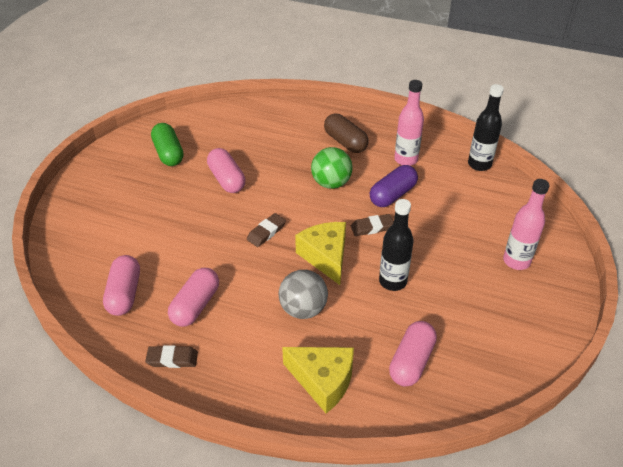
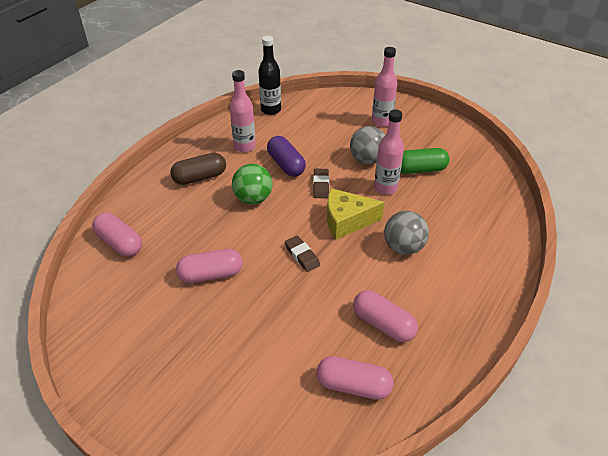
camera: 75 degrees left, 0 degrees up
(168, 153) = (137, 322): green capsule -> green capsule (420, 169)
(172, 359) = (446, 350): brown eraser -> none
(323, 381) = (480, 249): yellow cheese -> none
(392, 281) = (385, 188): black bottle -> pink bottle
(411, 361) = (466, 196): pink capsule -> pink capsule (119, 243)
(435, 258) = (367, 159): none -> grey ball

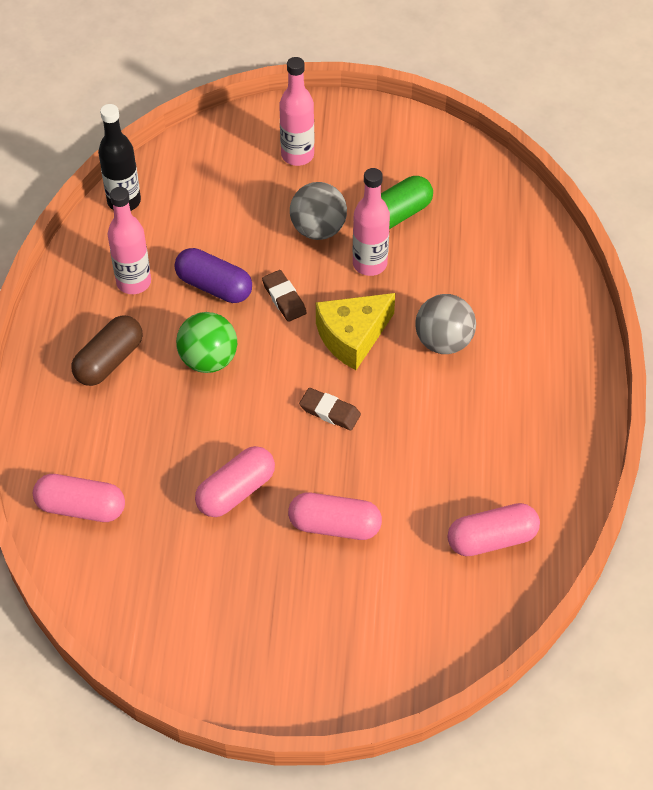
camera: 30 degrees left, 10 degrees up
(383, 324) = (480, 452): pink capsule -> pink capsule (334, 525)

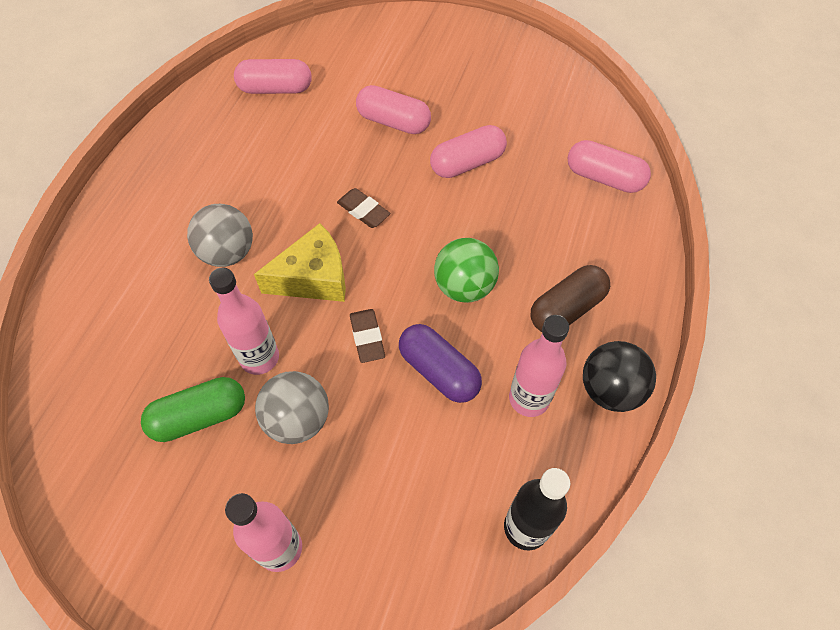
camera: 165 degrees left, 5 degrees up
(65, 303) = (610, 389): none -> black ball

